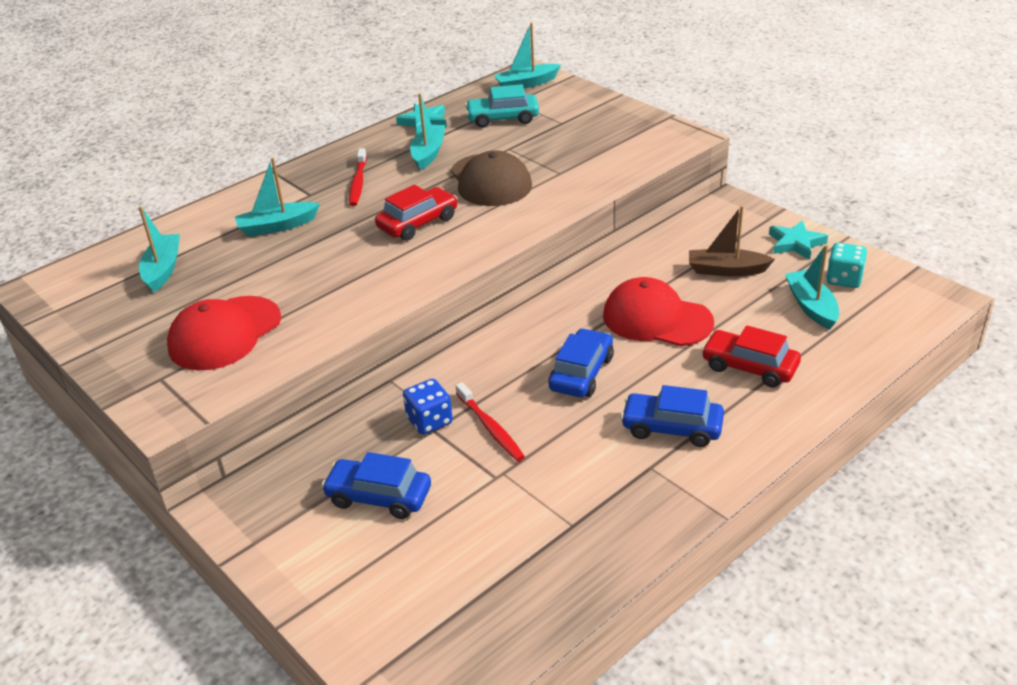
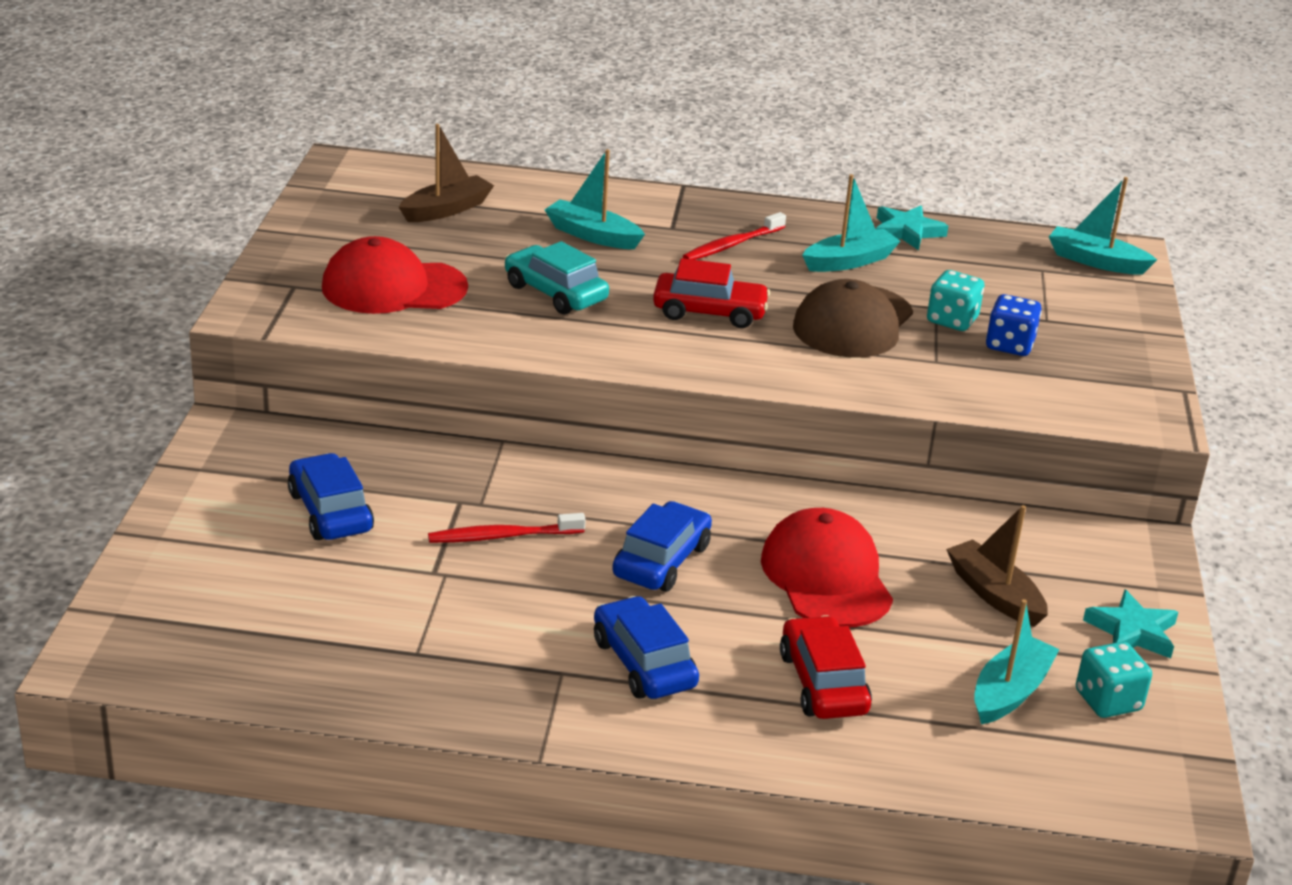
camera: 45 degrees right, 5 degrees down
(163, 269) = (446, 209): turquoise boat -> brown boat
(429, 421) = (469, 493): blue dice -> blue dice (1009, 345)
(490, 427) = (503, 536): red toothbrush -> red toothbrush turned 60 degrees clockwise
(502, 118) = (993, 277): turquoise car -> turquoise car (555, 293)
(527, 150) = (952, 320): none -> turquoise dice
(581, 373) = (661, 561): blue car -> blue car turned 45 degrees counterclockwise

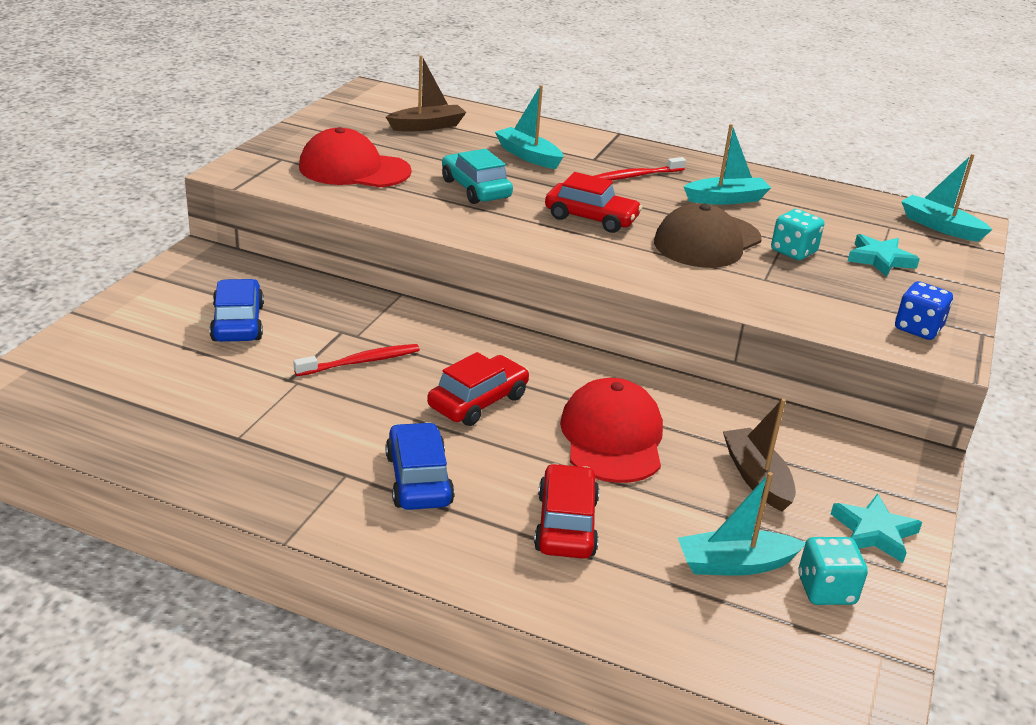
camera: 15 degrees right, 0 degrees up
(503, 536) = (360, 362): red toothbrush -> red toothbrush turned 150 degrees clockwise
(661, 561) = (478, 401): blue car -> red car
(907, 231) = (785, 185): turquoise star -> turquoise star (880, 259)
(1009, 345) = (836, 276): blue dice -> blue dice (918, 328)
(1010, 692) = (735, 564): turquoise boat -> turquoise boat turned 150 degrees counterclockwise

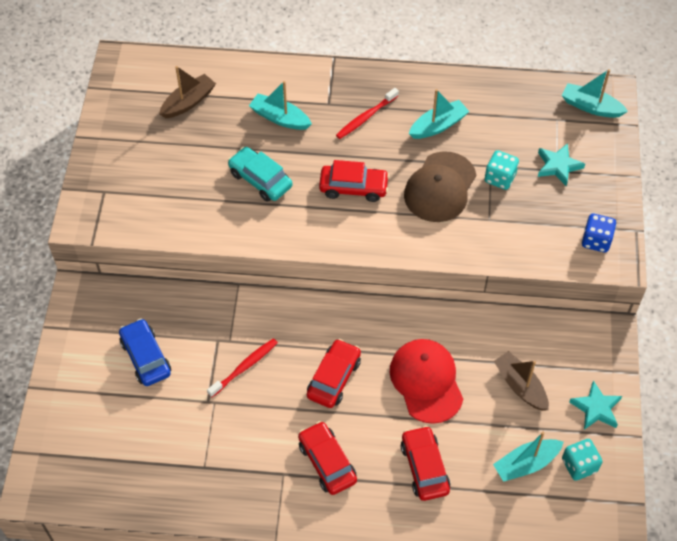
camera: 15 degrees left, 25 degrees up
(354, 169) = (163, 186): red cap -> none
(418, 479) = (327, 462): blue car -> red car

